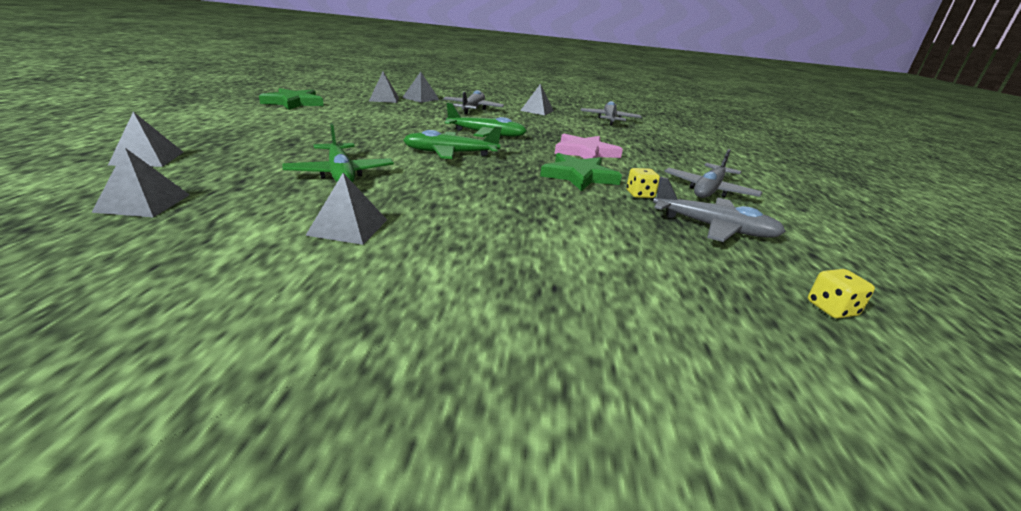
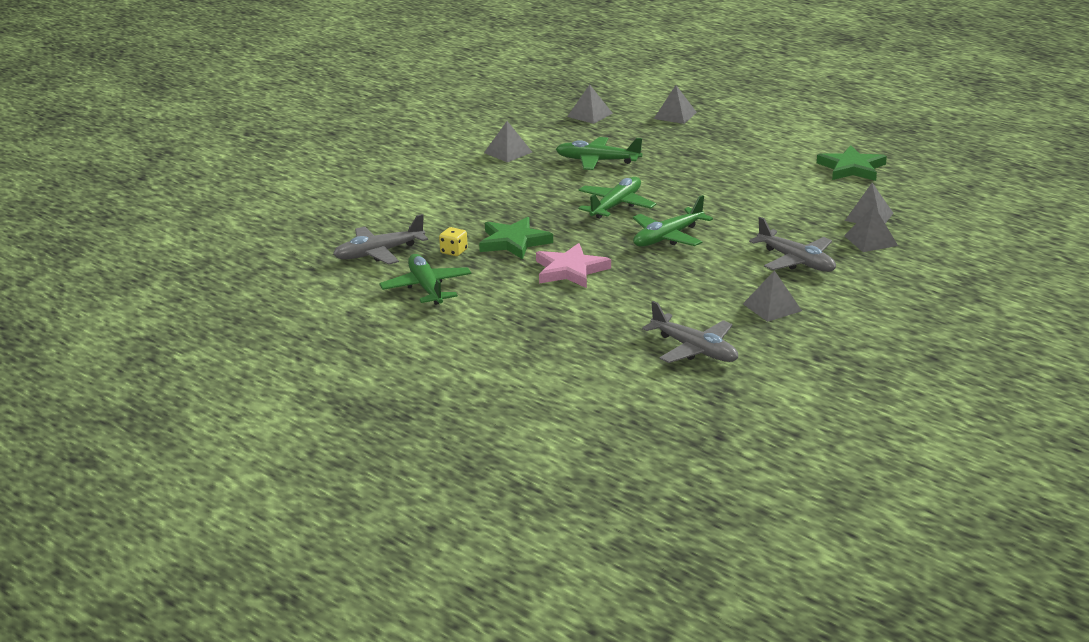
camera: 130 degrees right, 0 degrees up
(709, 190) = (426, 288): grey plane -> green plane
(831, 309) = (282, 238): yellow dice -> none

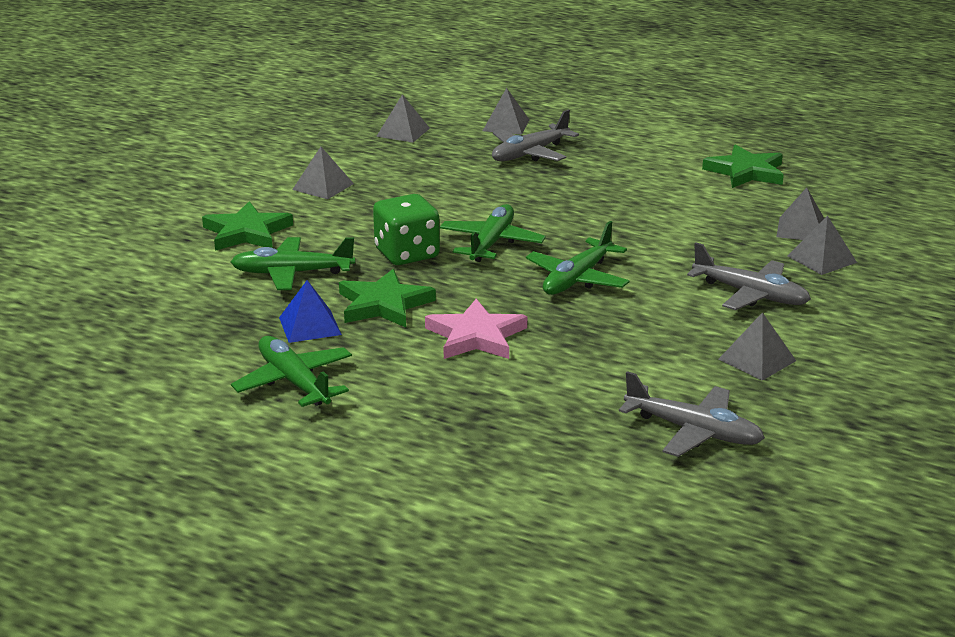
camera: 15 degrees left, 0 degrees up
(379, 253) = (208, 338): grey plane -> grey plane (530, 153)
(436, 182) = (247, 232): none -> green star
(454, 251) = (309, 326): yellow dice -> blue pyramid
(548, 208) = (407, 254): none -> green dice
(598, 161) = (441, 188): green plane -> green plane (292, 273)

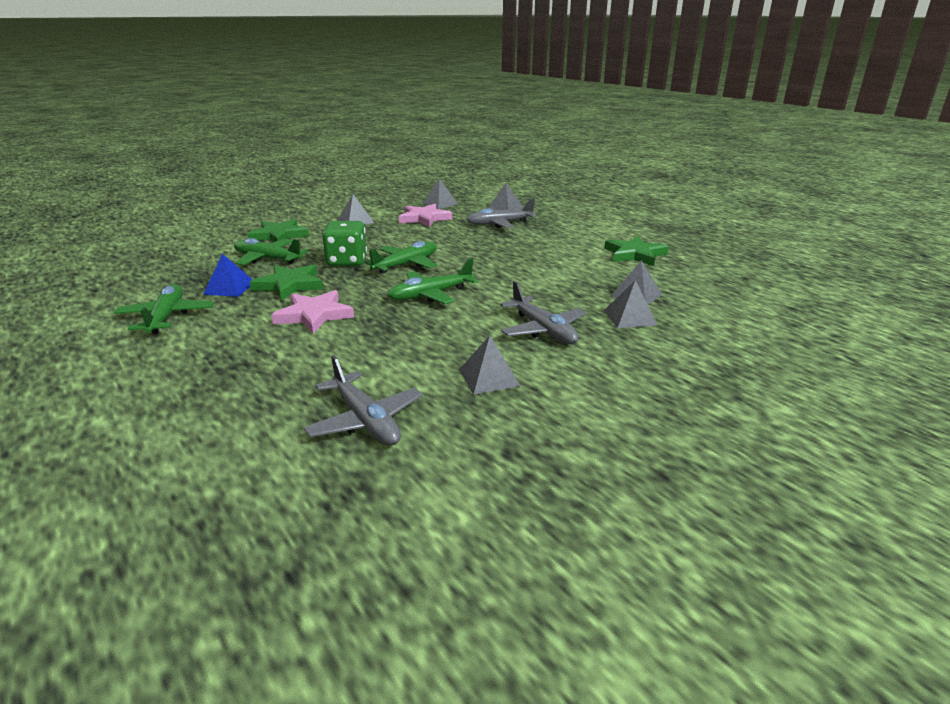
camera: 25 degrees right, 0 degrees up
(415, 163) = (424, 218): none -> pink star

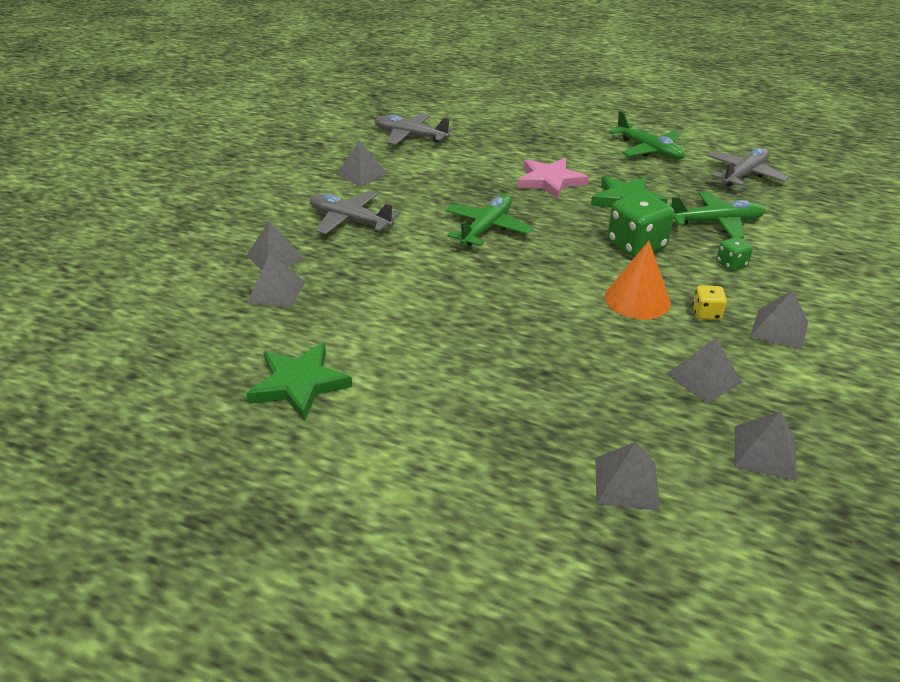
camera: 150 degrees right, 10 degrees up
(229, 288) = (667, 183): blue pyramid -> none
(279, 235) = (794, 262): green star -> none
(314, 242) = (731, 264): none -> green dice
(376, 231) = (706, 313): none -> yellow dice
(400, 242) = (637, 299): none -> orange cone
(406, 265) = (568, 260): green plane -> none
(424, 218) = (704, 378): pink star -> grey pyramid
(500, 223) = (570, 408): grey plane -> grey plane (744, 175)

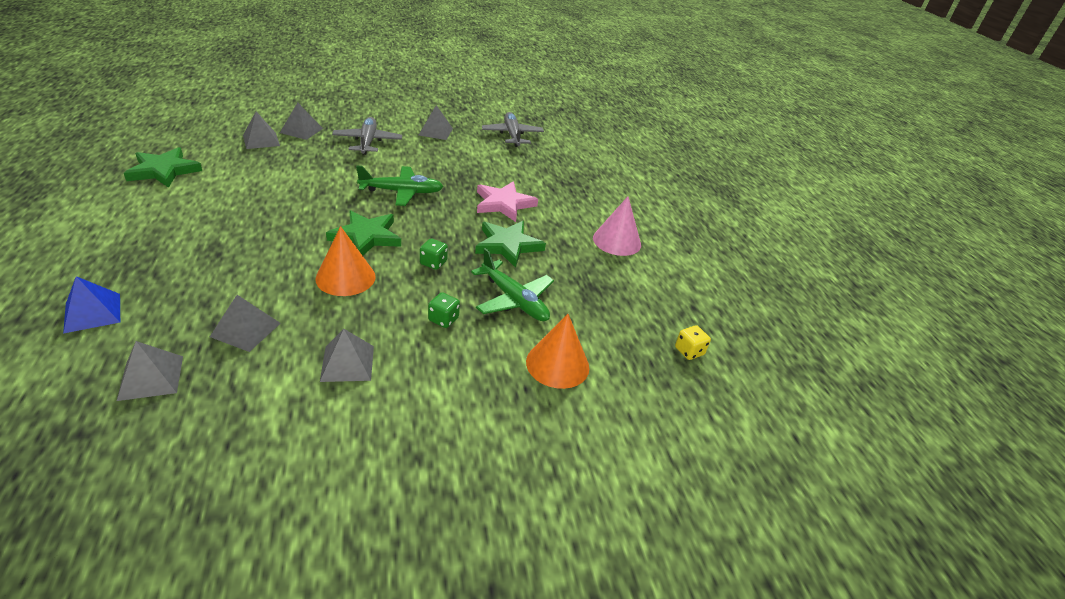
camera: 50 degrees right, 0 degrees up
(565, 270) = (366, 236): none -> green star
(626, 483) = (92, 313): grey pyramid -> blue pyramid
(636, 245) = (433, 263): green dice -> green dice, size x0.50
(648, 150) = (617, 241): green plane -> pink cone
(706, 313) = (347, 317): yellow dice -> yellow dice (689, 351)
(744, 175) = (630, 303): grey plane -> none
(813, 230) = (557, 364): none -> orange cone

